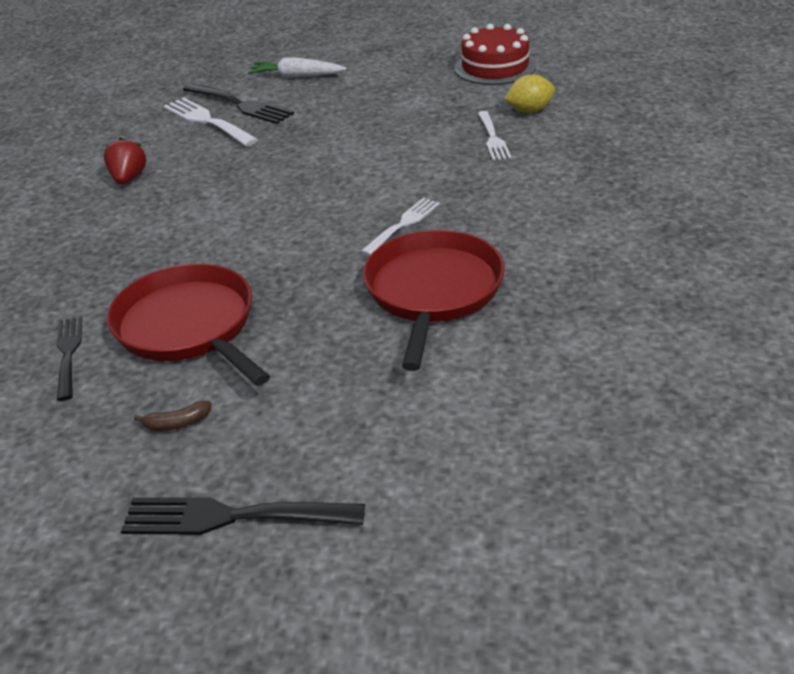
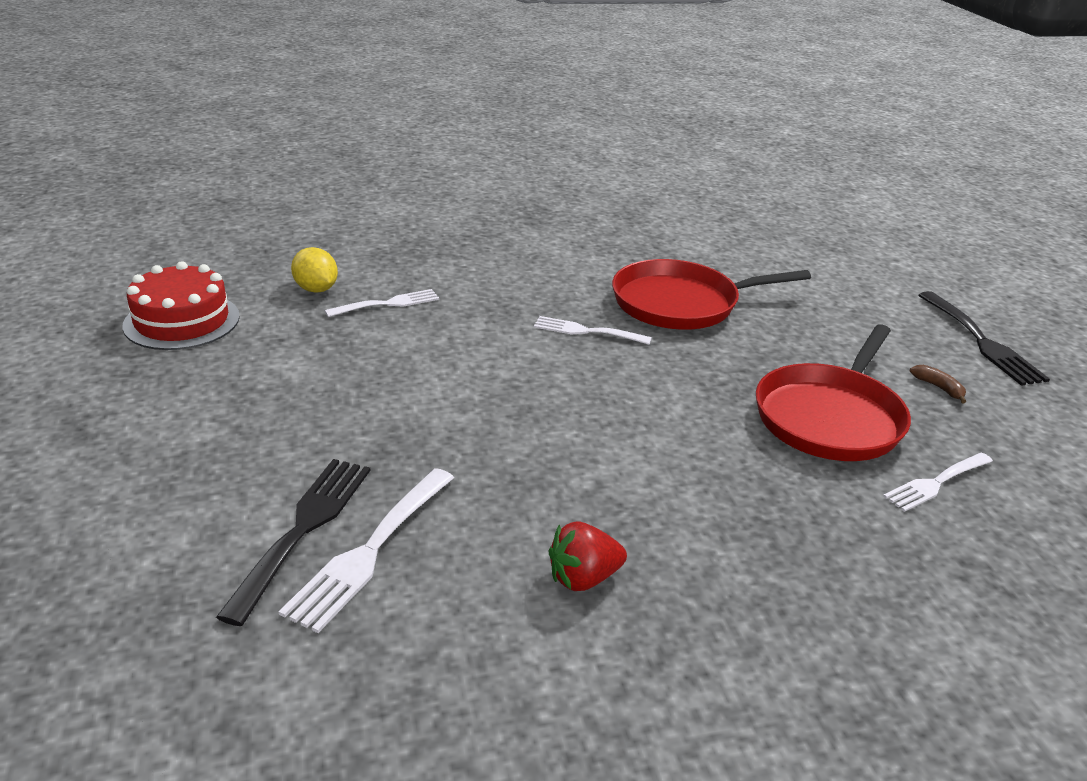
camera: 115 degrees left, 5 degrees down
(68, 354) = (936, 483): black fork -> white fork
(296, 76) = (186, 492): white carrot -> none

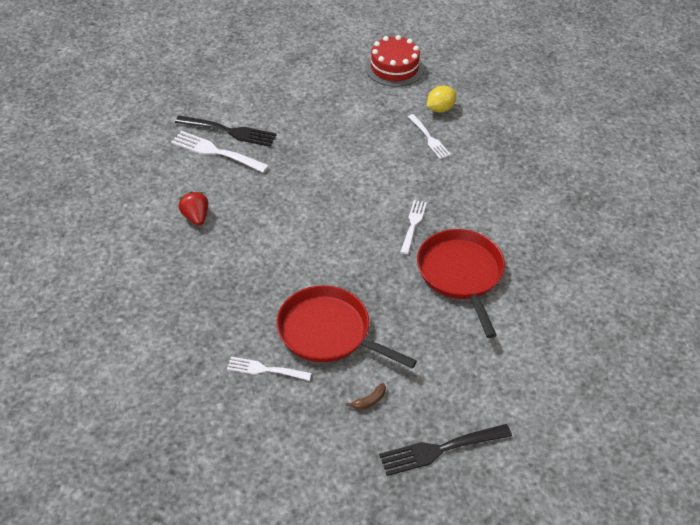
camera: 90 degrees right, 15 degrees up
(936, 483) = (265, 369): white fork -> white fork turned 45 degrees counterclockwise

